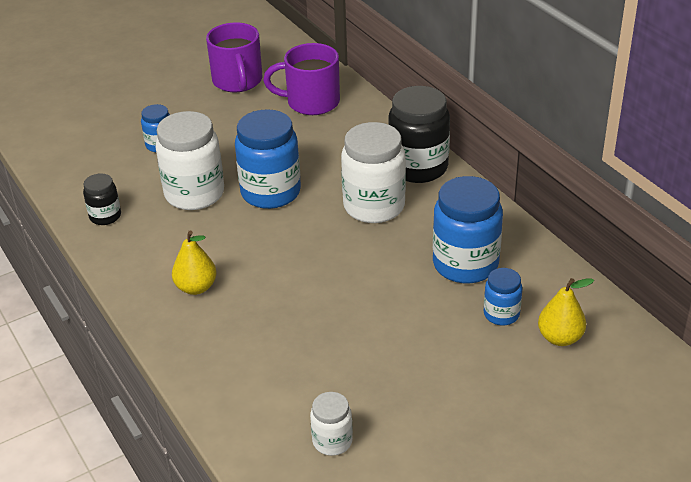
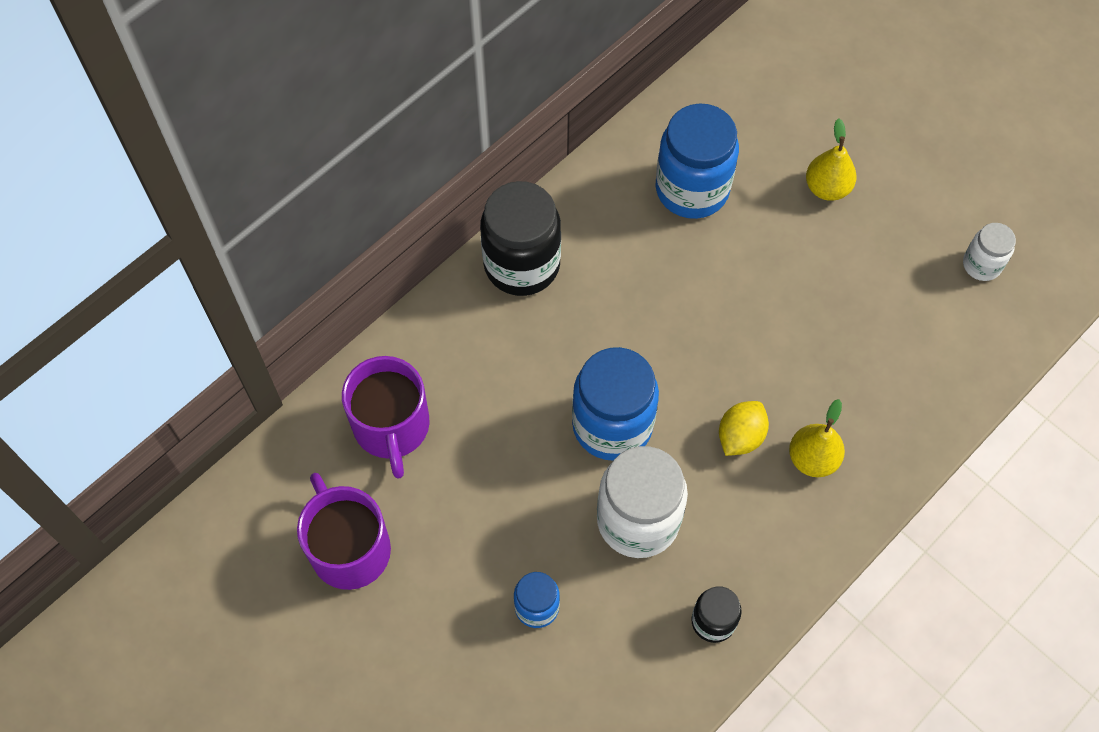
camera: 105 degrees left, 25 degrees up
(232, 252) = (740, 436): none -> yellow lemon
(237, 81) = (349, 548): purple mug -> purple mug turned 90 degrees counterclockwise
(374, 206) = (612, 299): white jar -> none
(501, 314) = (761, 147): blue jar -> none
(560, 338) = (779, 94): yellow pear -> yellow pear (827, 188)

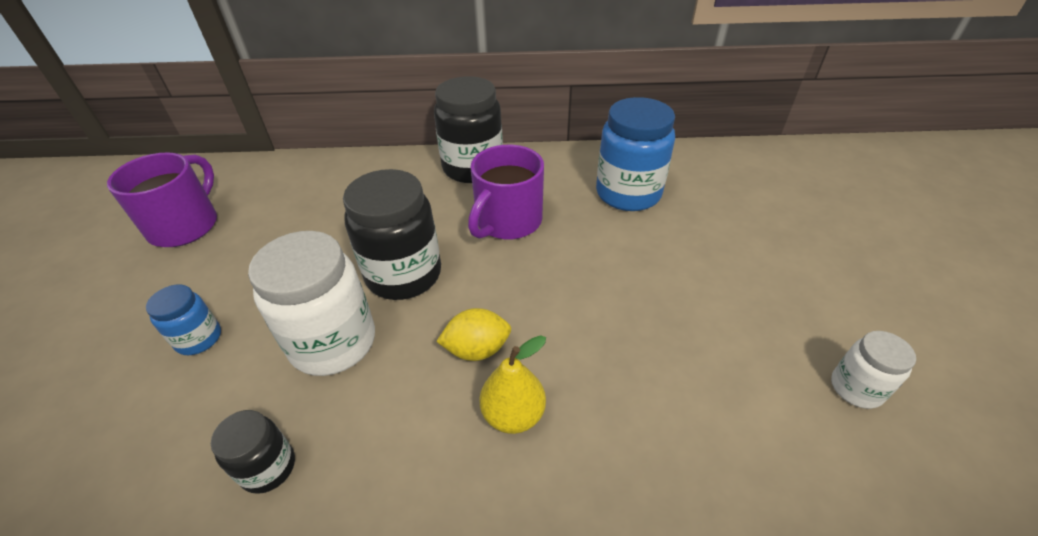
camera: 45 degrees right, 20 degrees down
(391, 427) = (297, 190): purple mug -> purple mug (507, 222)
(612, 425) = (404, 274): blue jar -> black jar
(827, 188) = (739, 248): yellow pear -> none

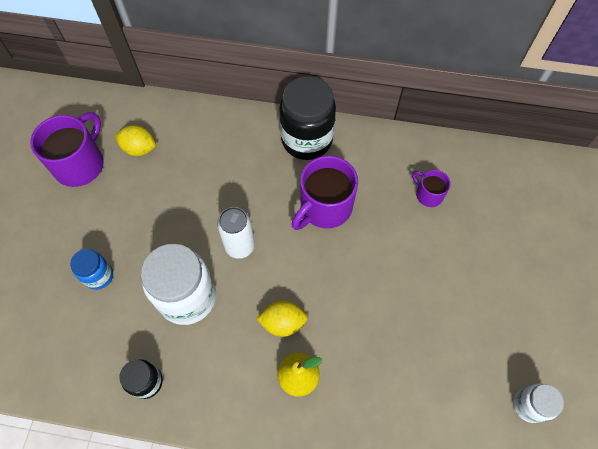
camera: 10 degrees right, 20 degrees up
(265, 201) = (139, 149): none -> yellow lemon
(404, 274) = (240, 246): black jar -> white can
(628, 193) = (428, 194): blue jar -> purple mug

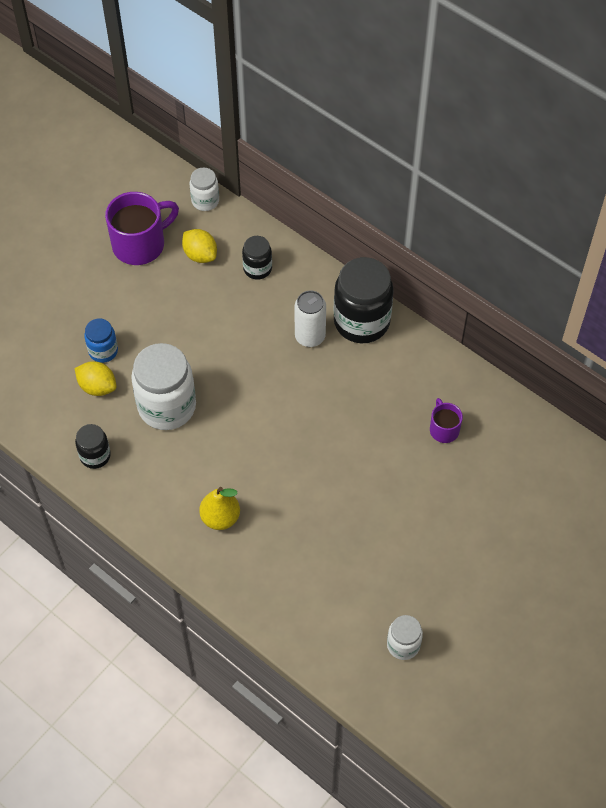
camera: 30 degrees right, 5 degrees down
(117, 103) = (205, 201): none -> white jar
(195, 137) = (257, 268): none -> black jar
(240, 246) = (238, 387): white can -> white can (310, 337)
(283, 322) = (235, 469): yellow lemon -> yellow lemon (97, 387)
(324, 207) = (336, 391): purple mug -> none

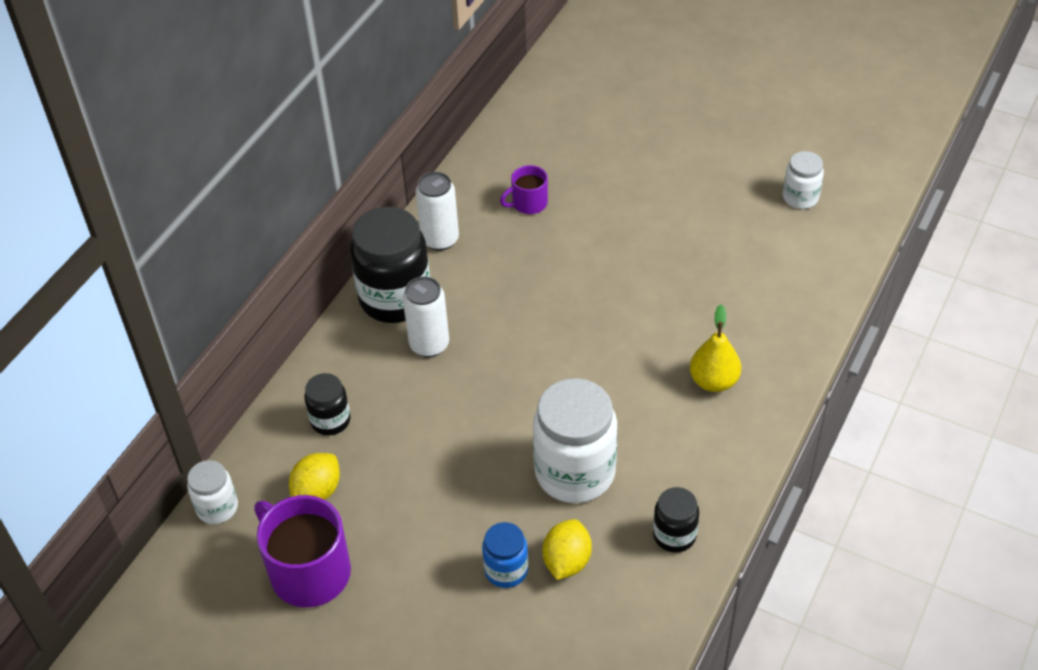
camera: 100 degrees left, 10 degrees down
(417, 360) = (440, 239): none -> white can

